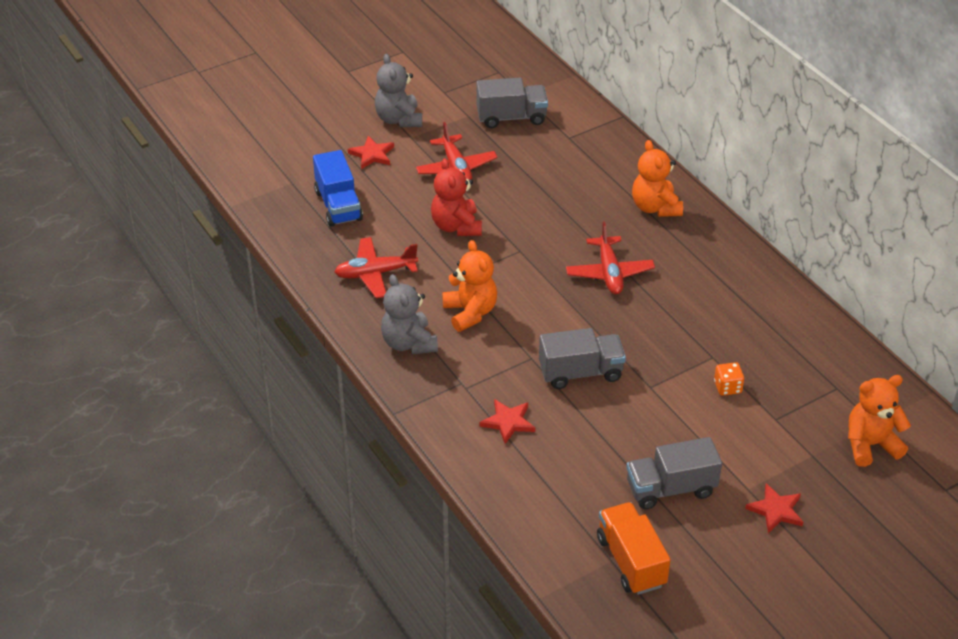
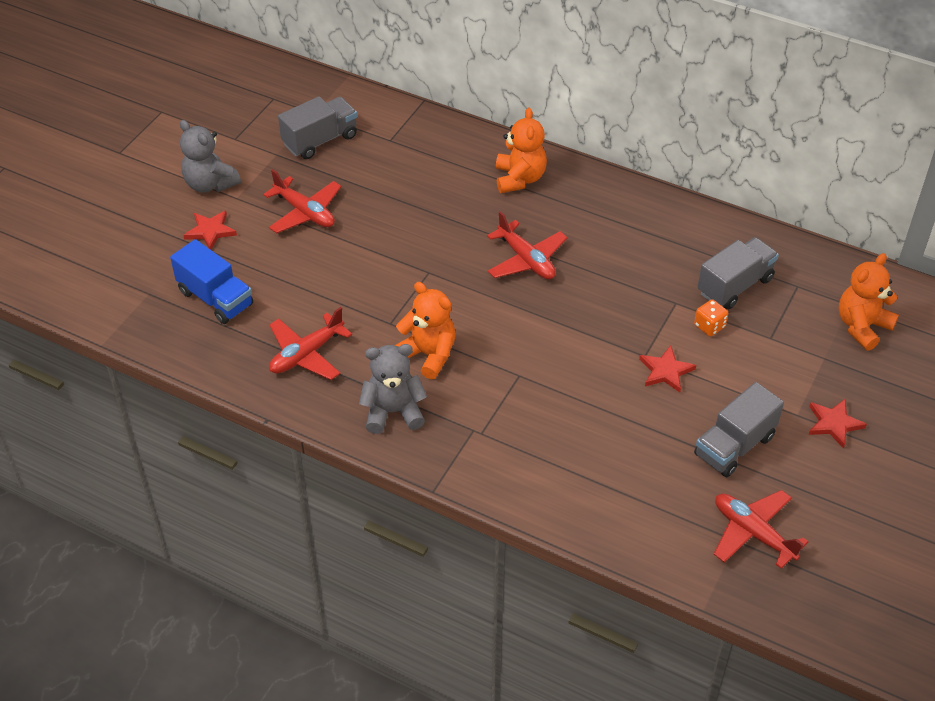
camera: 30 degrees left, 5 degrees up
(409, 343) = (393, 412): grey teddy bear -> grey teddy bear turned 135 degrees clockwise
(456, 226) = (350, 272): red teddy bear -> none
(508, 422) = (545, 449): red star -> red star (665, 371)
(580, 372) = (574, 369): grey truck -> grey truck (734, 286)
(631, 561) = (753, 533): orange truck -> red plane
(655, 207) = (519, 179): orange teddy bear -> orange teddy bear turned 135 degrees counterclockwise

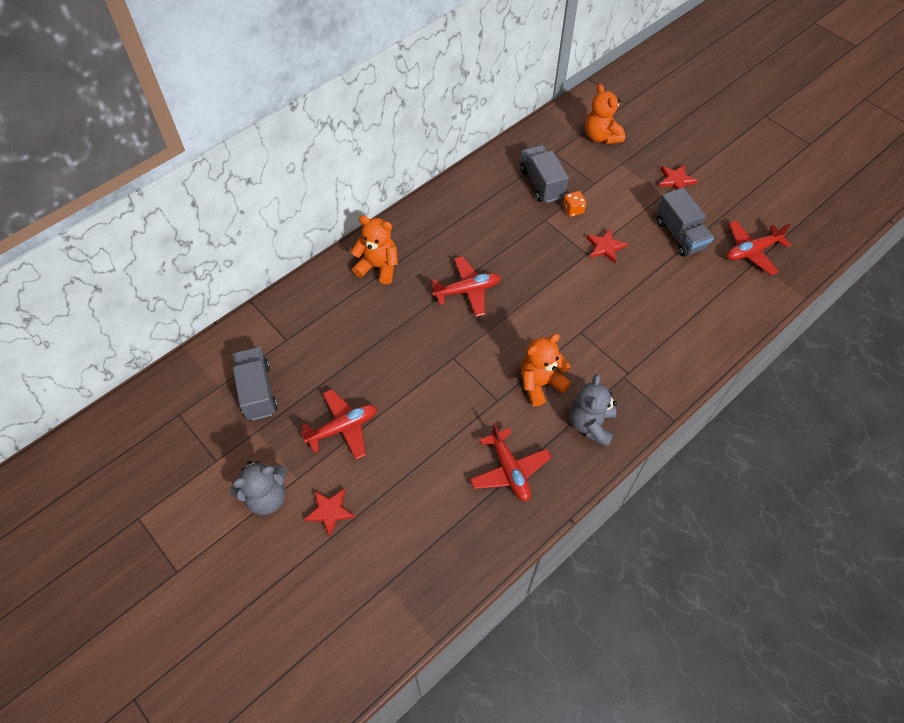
camera: 70 degrees left, 10 degrees up
(215, 298) = (417, 527): blue truck -> none

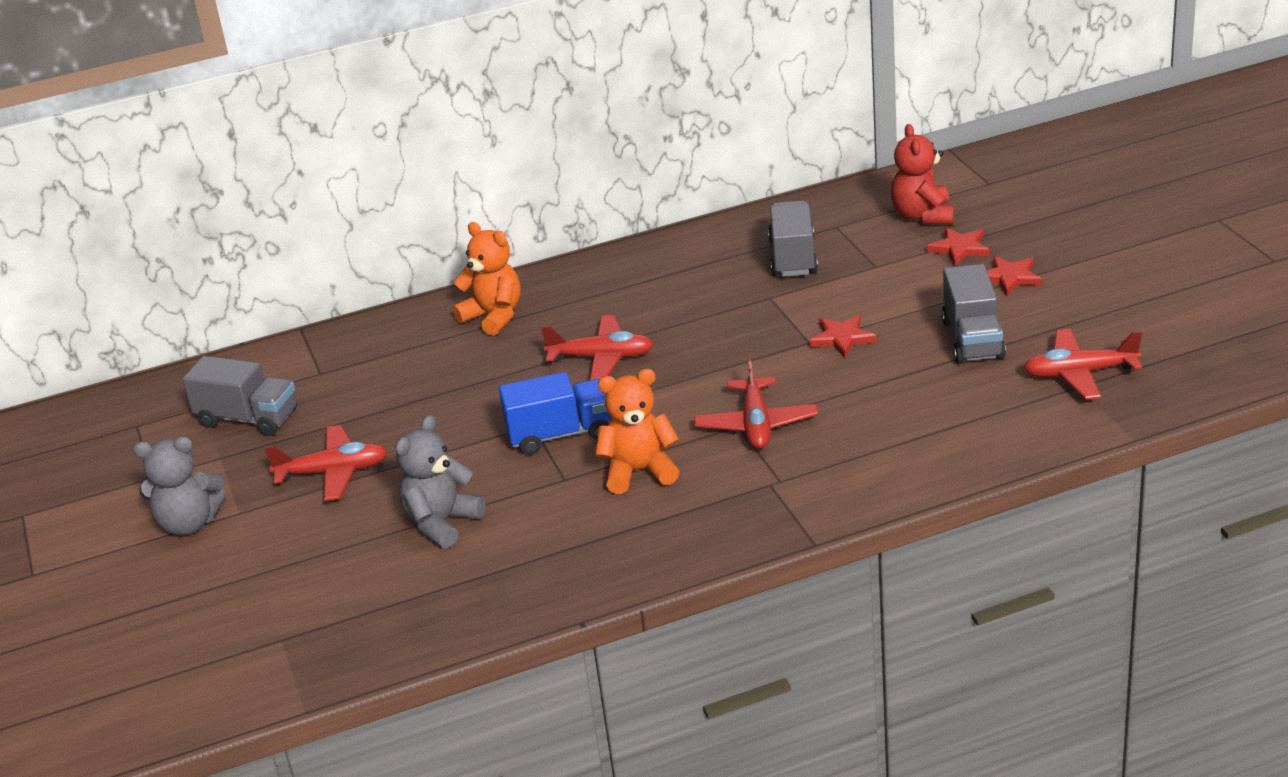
camera: 25 degrees right, 25 degrees down
(257, 391) = (248, 419): grey truck -> grey truck turned 105 degrees clockwise
(329, 511) = (258, 552): red star -> red star (959, 248)
(475, 362) = (560, 434): none -> blue truck
(509, 470) = (529, 555): red plane -> red plane (756, 424)
(573, 210) = (821, 291): orange dice -> none
(591, 424) = (683, 527): grey teddy bear -> grey teddy bear (442, 523)
(601, 136) = (923, 216): orange teddy bear -> red teddy bear

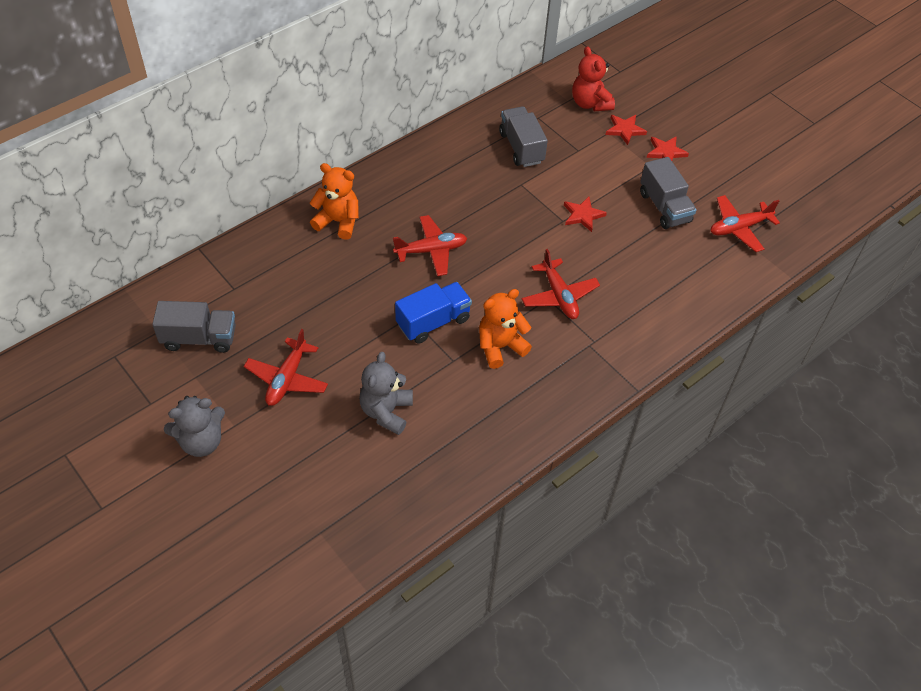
camera: 25 degrees left, 20 degrees up
(333, 472) = (287, 379): red plane -> red plane turned 135 degrees clockwise

